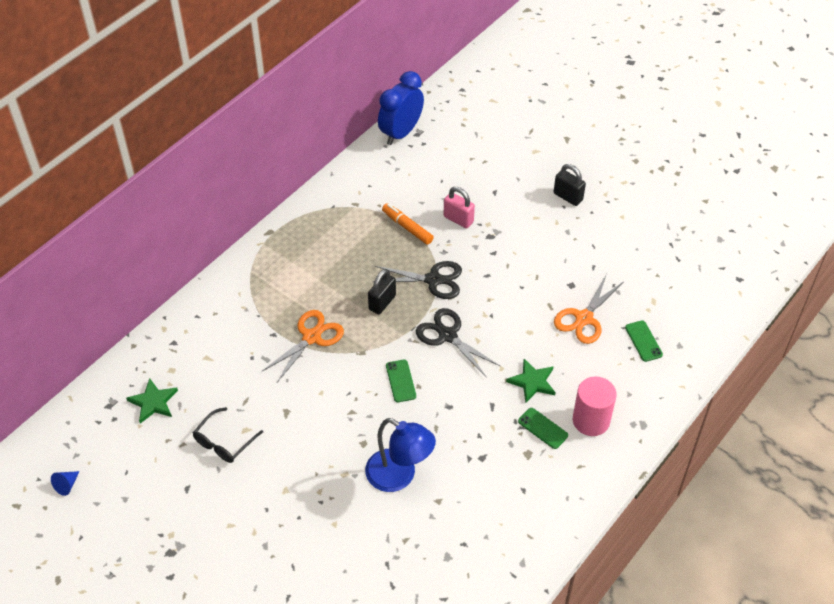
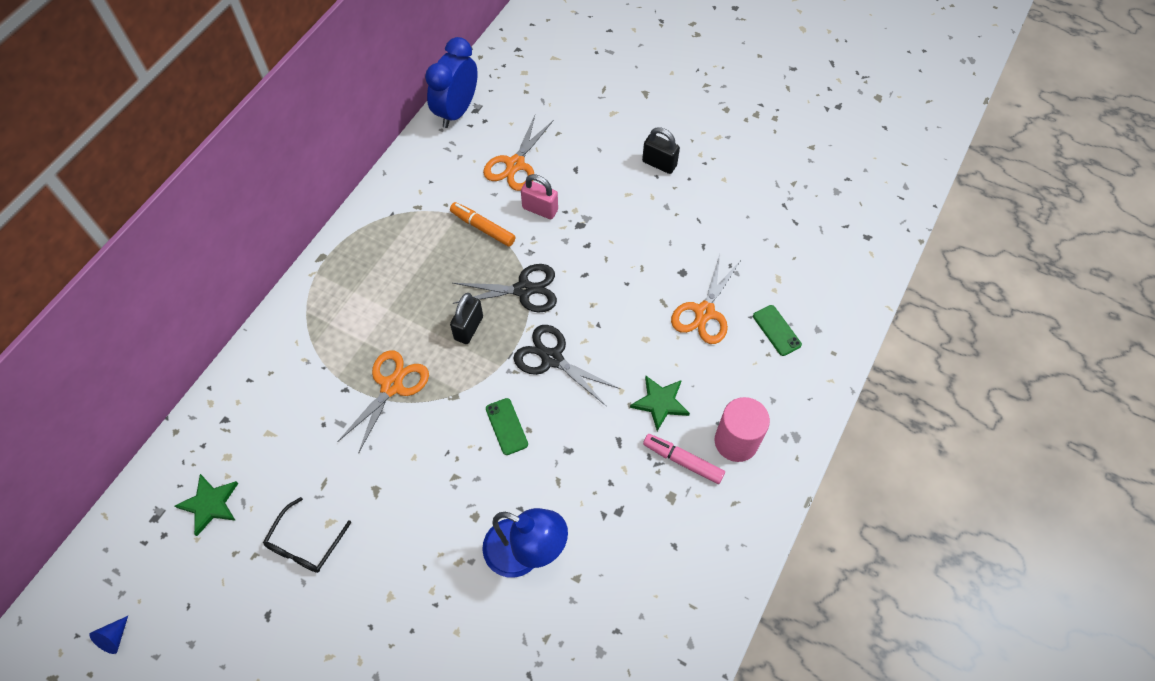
camera: 10 degrees left, 10 degrees up
(443, 181) = (515, 164): none -> orange scissors
(542, 428) = (682, 461): green phone -> pink marker

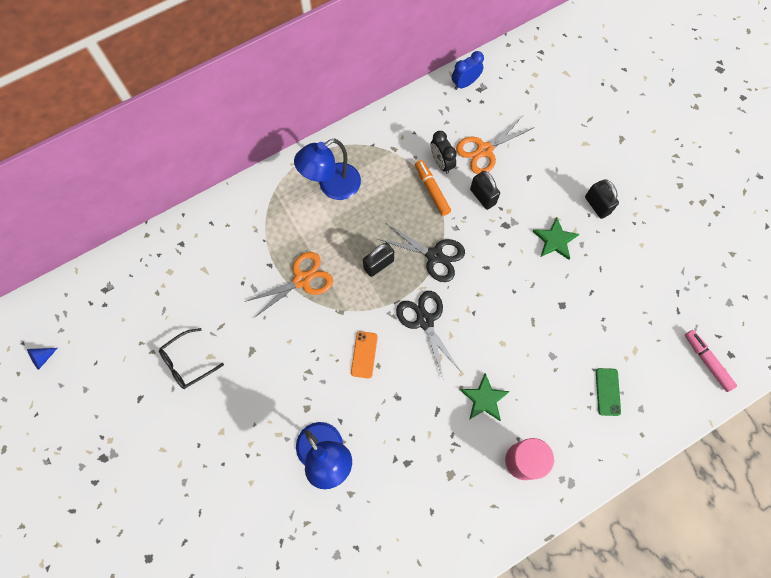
camera: 30 degrees right, 10 degrees up
(210, 504) = (142, 300): green star -> green star (555, 240)
(370, 275) = (332, 186): none -> blue lamp
(457, 111) = (465, 83): blue clock -> blue clock, size x0.60
(477, 197) = (441, 163): none -> black clock
(506, 426) = (364, 354): green phone -> orange phone
(540, 209) = (482, 196): pink padlock -> black padlock
(682, 461) = (474, 453): pink marker -> pink marker (707, 361)
(704, 312) = (560, 347): orange scissors -> none

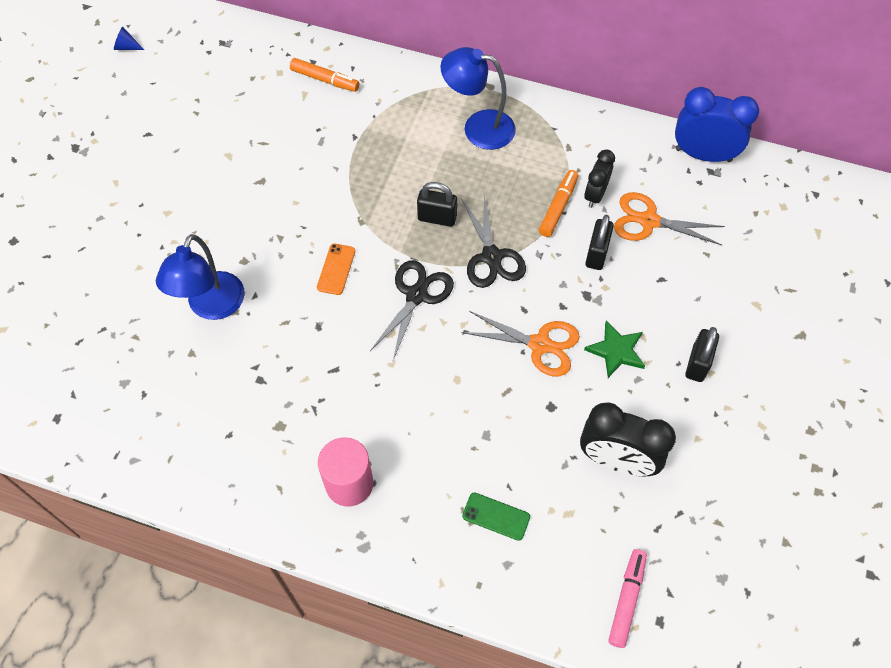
camera: 50 degrees right, 10 degrees down
(187, 362) = (208, 143): black glasses -> none
(204, 247) = (325, 80): none -> orange marker
(302, 280) = (363, 170): orange scissors -> orange scissors (540, 344)
(364, 354) = (336, 269): orange phone -> orange phone turned 45 degrees counterclockwise
(465, 83) = (703, 155): blue clock -> blue clock, size x1.67
(484, 399) = (383, 403): green star -> none
(607, 392) = (496, 516): green phone -> green phone turned 60 degrees clockwise
(623, 298) = (617, 461): none -> black clock

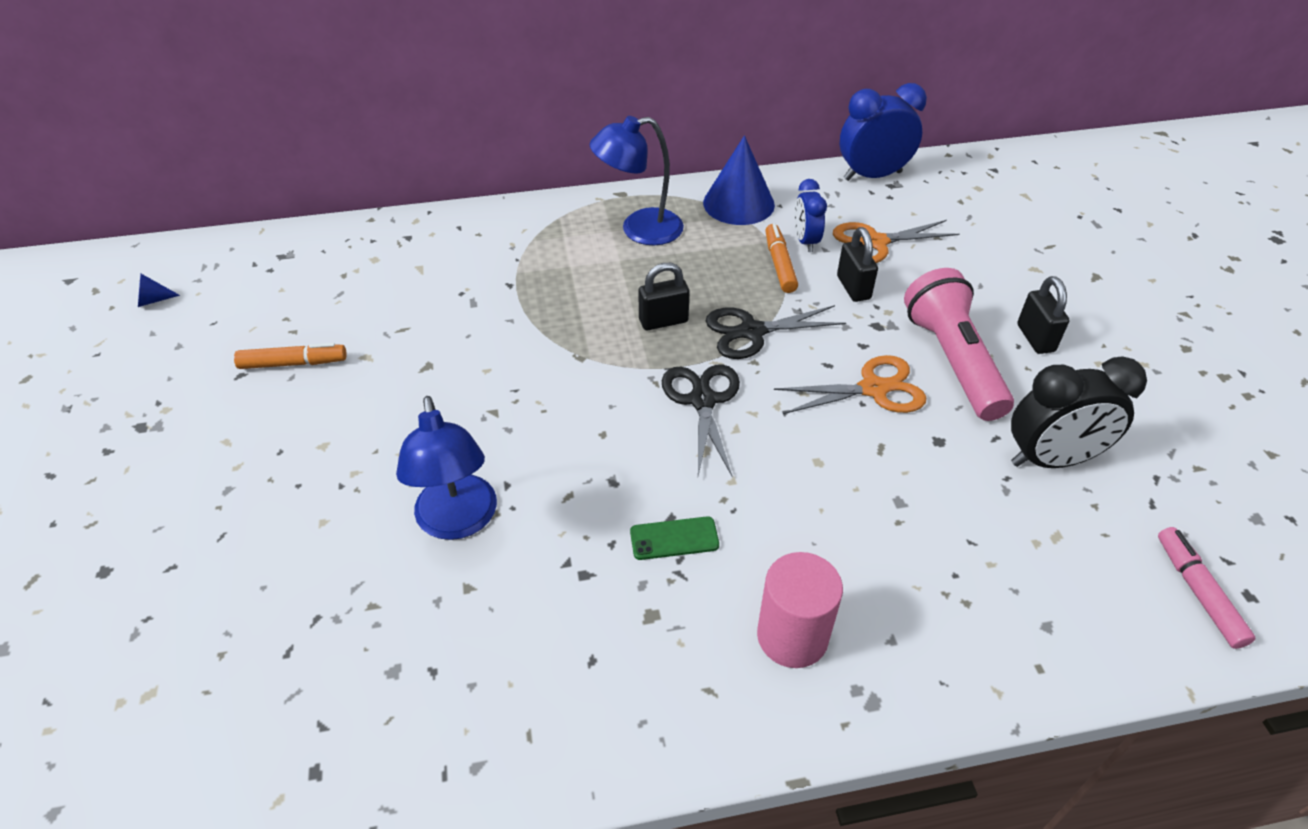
camera: 30 degrees left, 15 degrees down
(325, 80) = (435, 247): orange marker -> orange marker (293, 363)
(336, 269) = (588, 415): orange phone -> none
(492, 257) = (752, 332): black scissors -> black scissors turned 120 degrees clockwise
(496, 516) = (987, 581): green phone -> green phone (674, 538)
(571, 135) = (738, 203): none -> blue cone
(595, 195) = (805, 241): black clock -> blue clock
(616, 351) = (952, 361): green star -> pink flashlight

